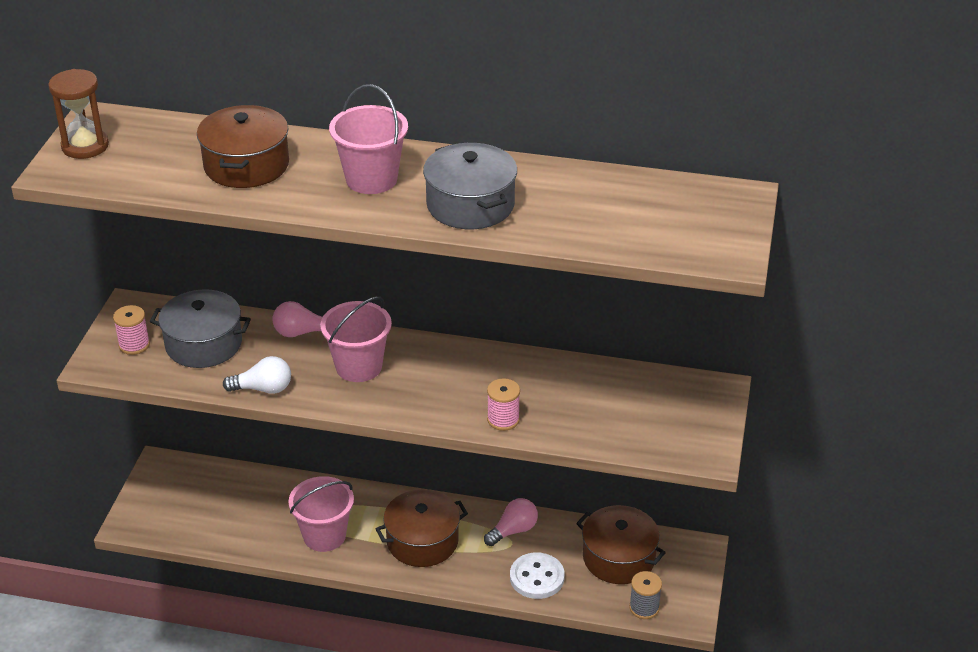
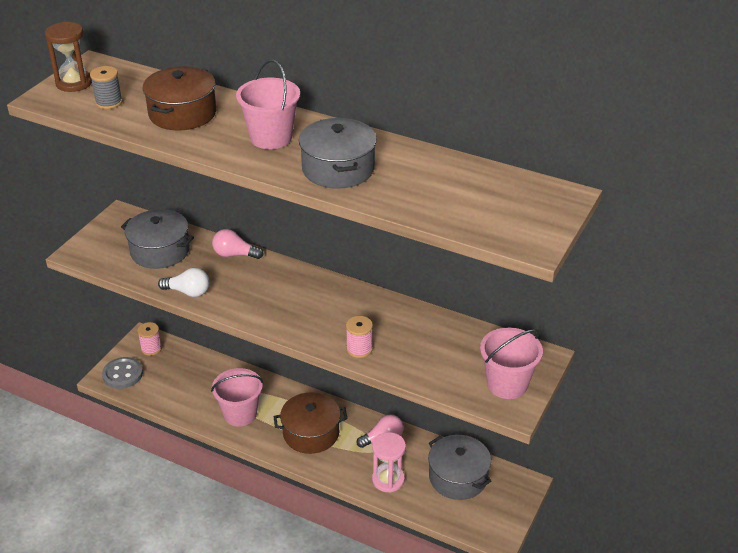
camera: 15 degrees right, 0 degrees up
(134, 345) = (110, 243): pink spool -> pink spool (151, 348)
(151, 516) = (122, 374): none -> grey button
(359, 366) = (266, 288): pink bucket -> pink bucket (507, 384)
(537, 577) = (388, 479): white button -> pink hourglass
(618, 558) = (458, 477): brown pot -> grey pot
(644, 607) = (464, 522): grey spool -> grey spool (109, 102)

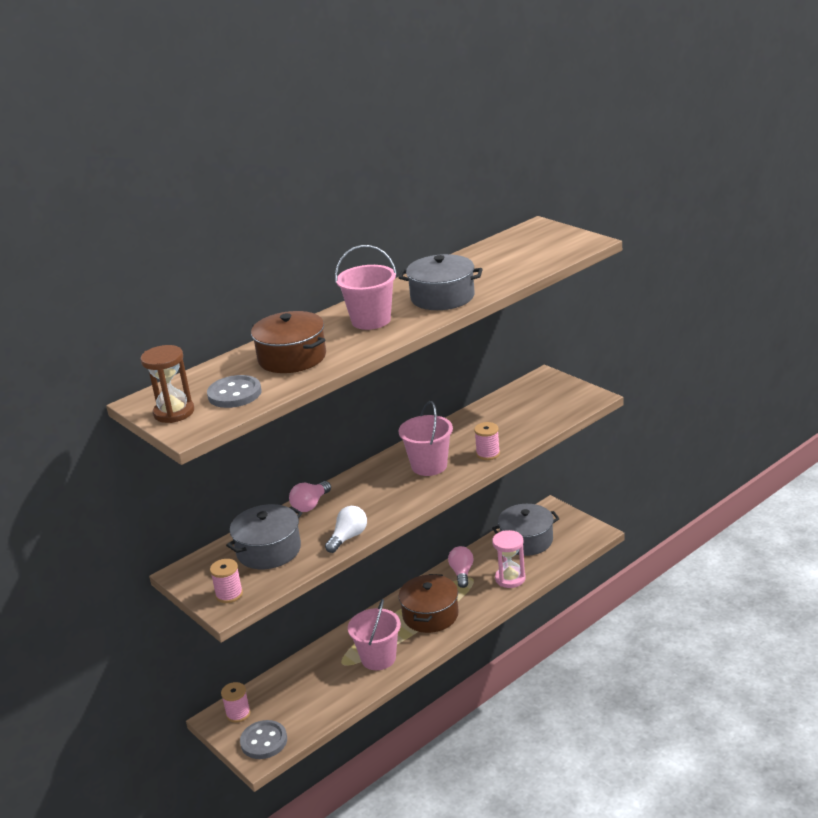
camera: 65 degrees left, 10 degrees down
(94, 248) = (229, 594): none -> pink spool
(109, 102) = (234, 394): grey spool -> grey button
(507, 384) = (566, 395): pink bucket -> pink bucket (429, 466)

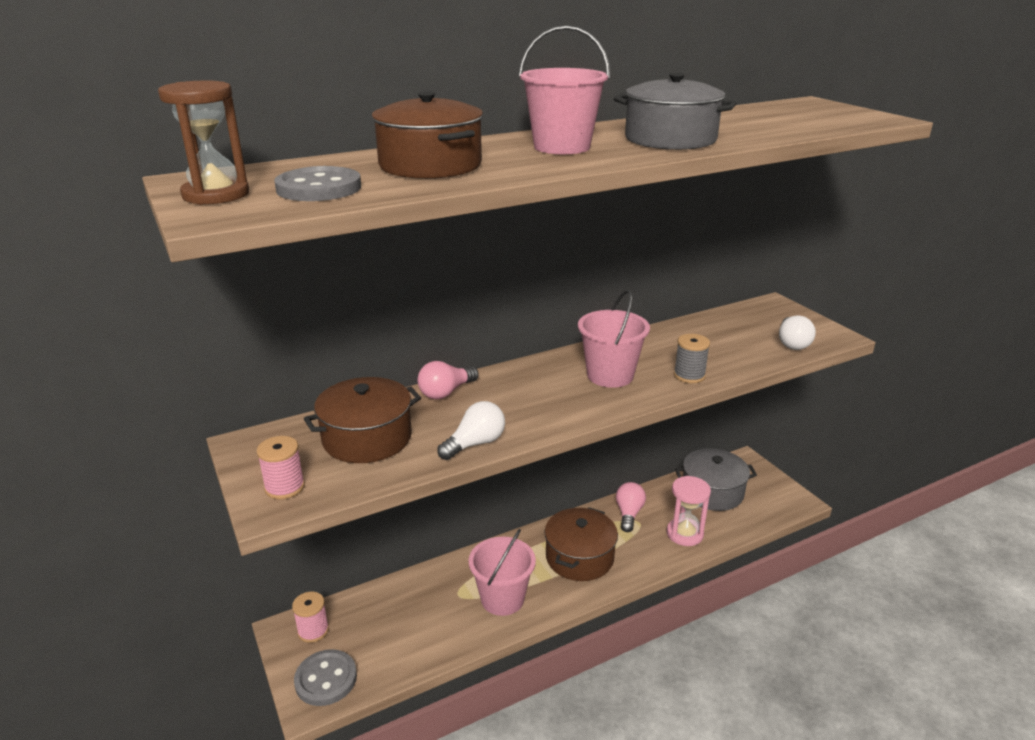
camera: 10 degrees right, 0 degrees up
(268, 550) = (367, 438): grey pot -> brown pot
(488, 454) = (689, 375): pink spool -> grey spool
(561, 410) = (792, 343): none -> white light bulb

